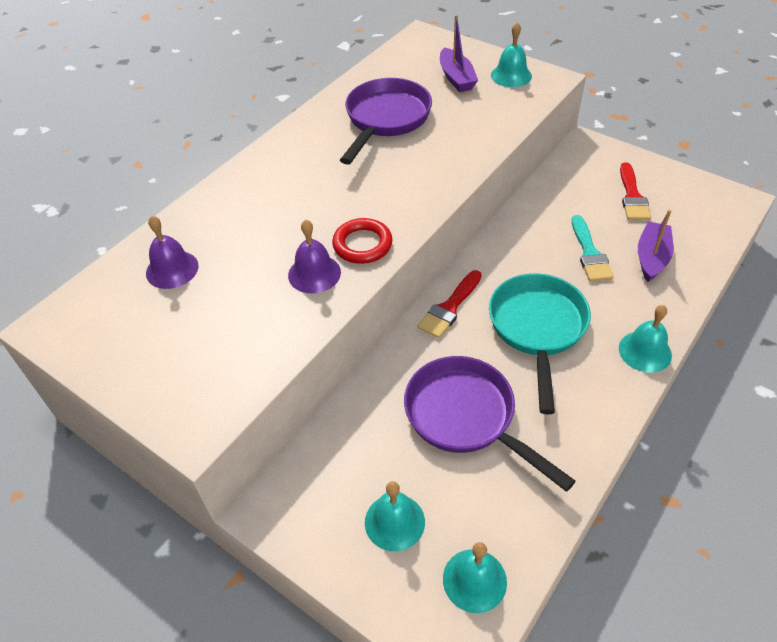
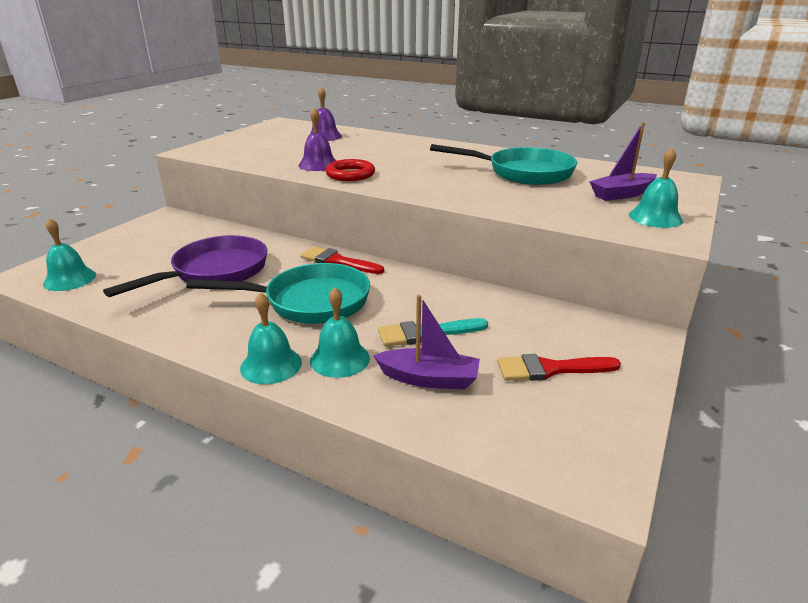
camera: 80 degrees right, 20 degrees down
(385, 120) = (523, 173): purple pan -> turquoise pan
(394, 522) = (134, 251): turquoise bell -> turquoise bell (340, 359)

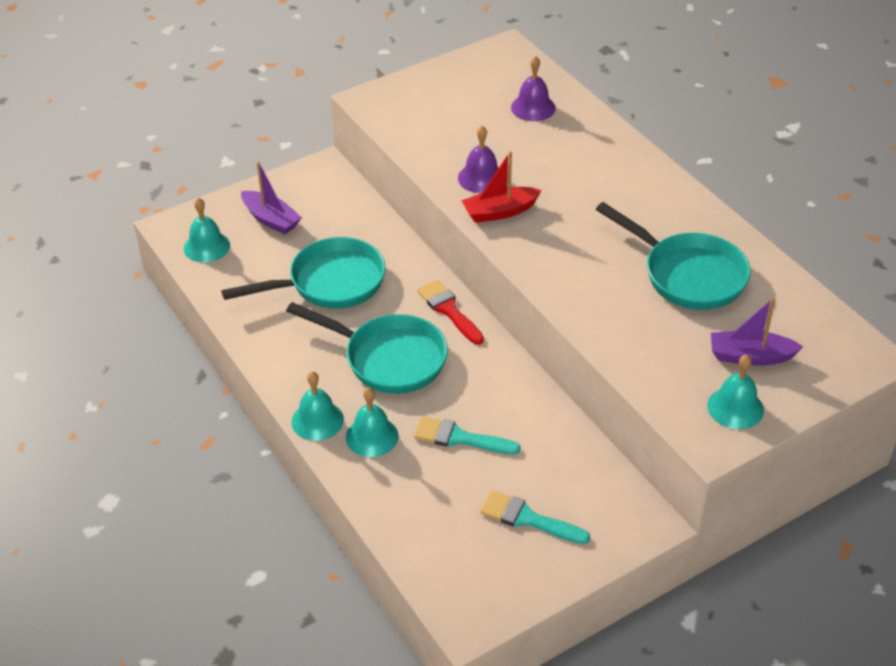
camera: 30 degrees right, 15 degrees up
(214, 272) = (329, 283): purple pan -> turquoise pan
(350, 174) = (499, 212): red ring -> red boat
(429, 379) = (425, 486): purple boat -> purple boat (271, 219)
(550, 369) = (528, 519): red brush -> turquoise brush

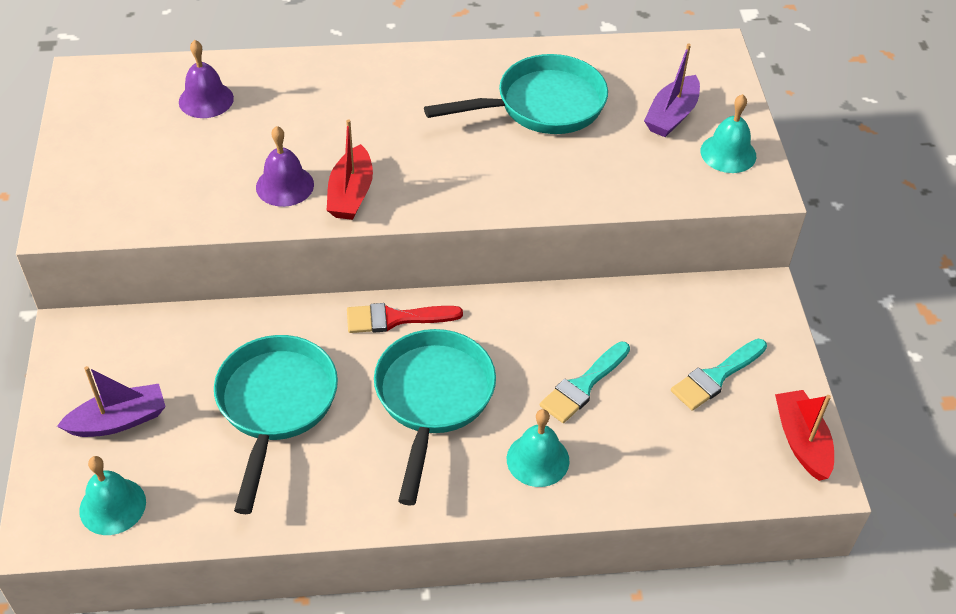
camera: 65 degrees left, 5 degrees up
(317, 420) = (485, 500): turquoise bell -> none
(388, 358) = (432, 399): turquoise pan -> turquoise pan turned 45 degrees counterclockwise
(498, 598) = (801, 441): none -> red boat

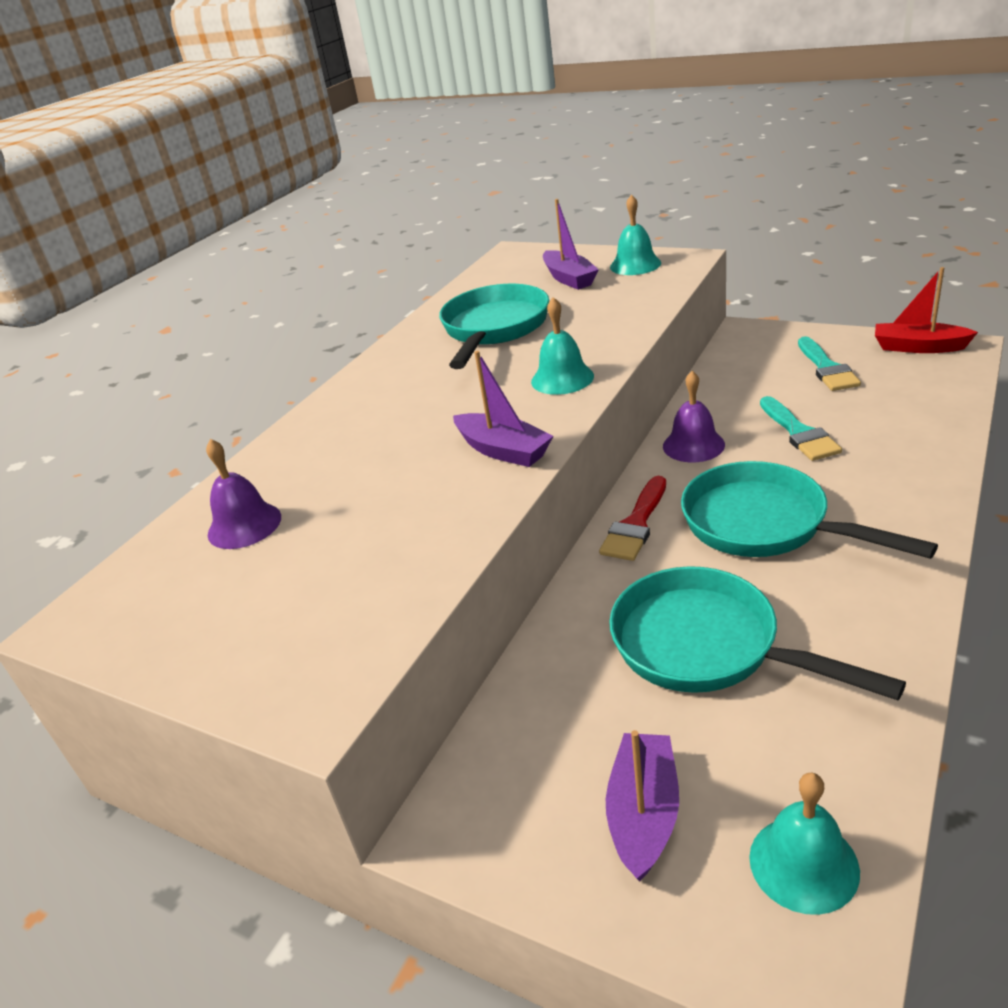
camera: 50 degrees left, 15 degrees down
(285, 185) = (446, 492): purple bell -> purple bell (693, 445)
(351, 194) = (503, 450): red boat -> purple boat
(537, 459) = (880, 477): turquoise bell -> turquoise bell (562, 378)

